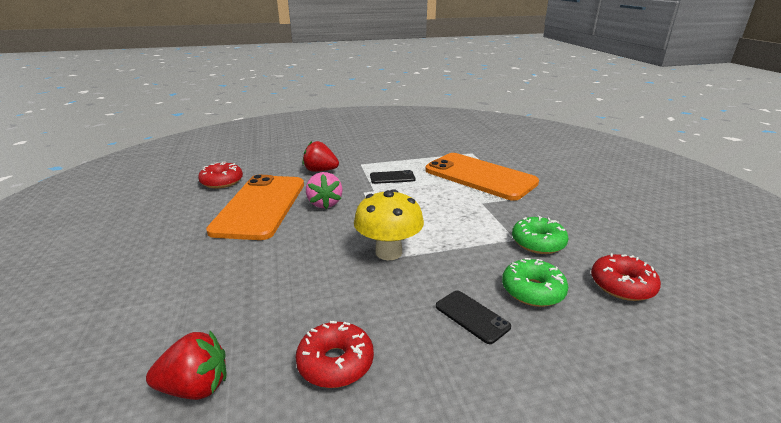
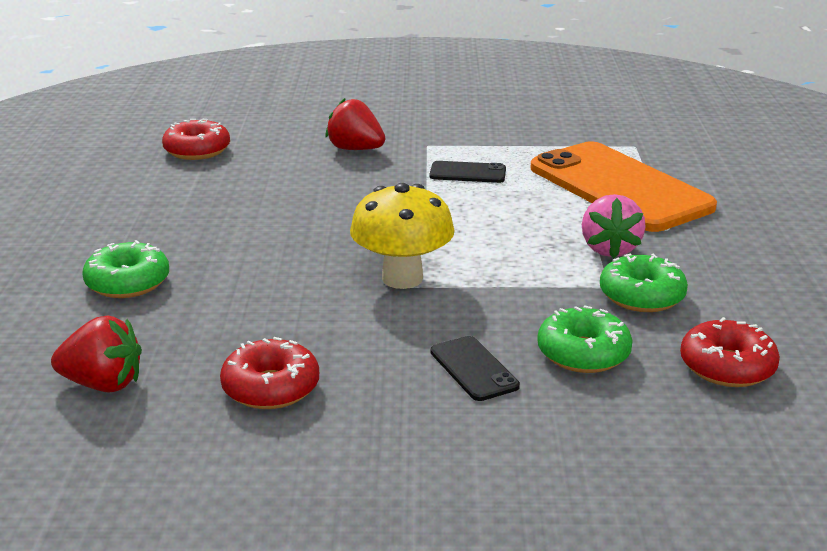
camera: 15 degrees right, 0 degrees up
(196, 285) = (128, 282): none -> green donut
(260, 206) = (242, 193): orange phone -> none
(324, 203) = (340, 200): pink strawberry -> pink strawberry (609, 249)

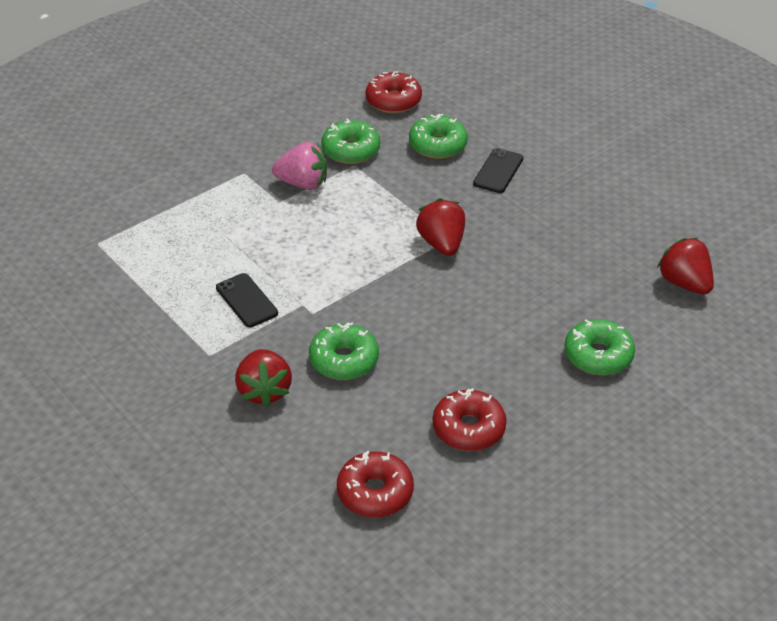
camera: 130 degrees left, 15 degrees up
(271, 388) = (604, 225): red donut -> red donut (468, 428)
(334, 183) = (344, 360): none -> green donut
(402, 278) = (442, 243): yellow mushroom -> red strawberry
(609, 249) = (303, 183): pink strawberry -> pink strawberry turned 45 degrees clockwise
(619, 187) = (195, 217): orange phone -> none

